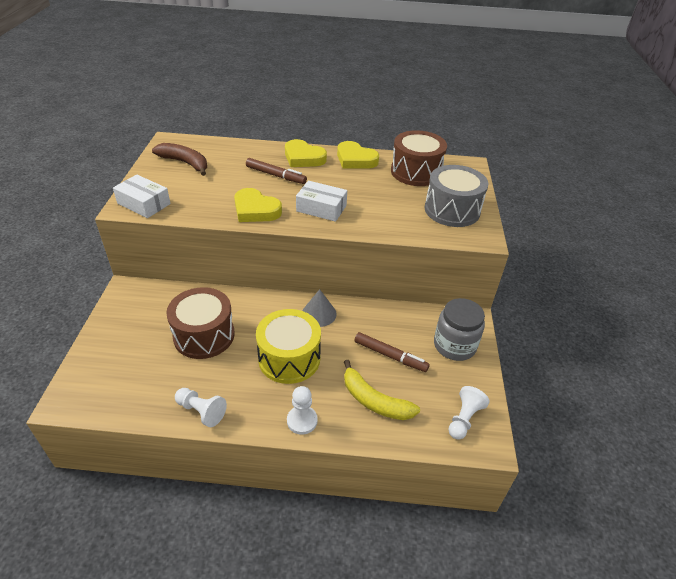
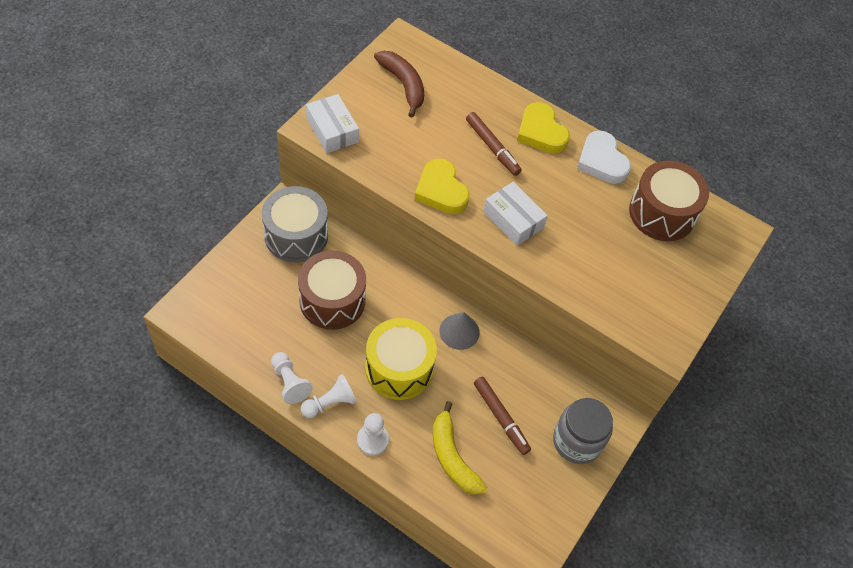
camera: 25 degrees right, 15 degrees up
(355, 159) = (601, 161): yellow heart -> white heart
(452, 210) = (661, 290): grey drum -> grey drum (296, 235)
(464, 419) = (527, 522): white pawn -> white pawn (330, 403)

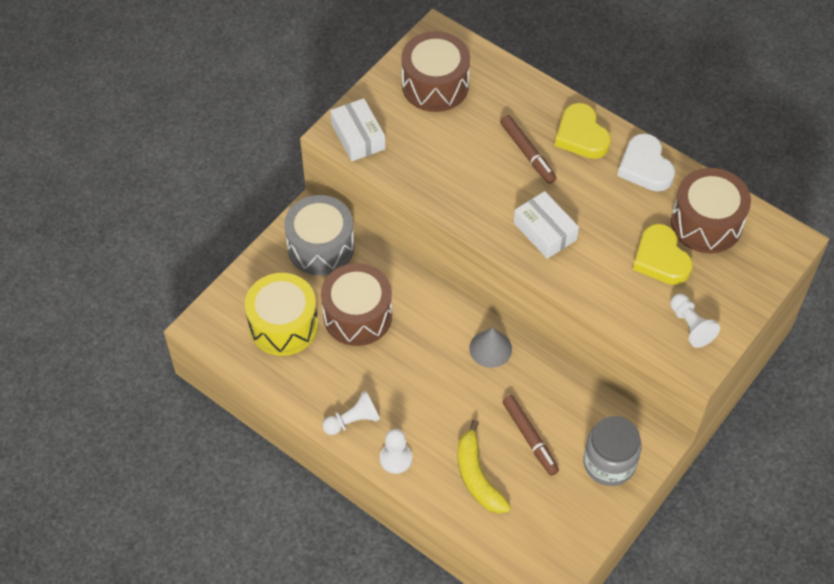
camera: 10 degrees right, 0 degrees up
(289, 382) = (312, 399): white pawn -> white pawn (690, 326)
(399, 368) = (425, 386): yellow drum -> yellow drum (283, 325)
(403, 85) = (435, 85): brown banana -> brown drum
(441, 190) = (470, 200): yellow heart -> yellow heart (661, 259)

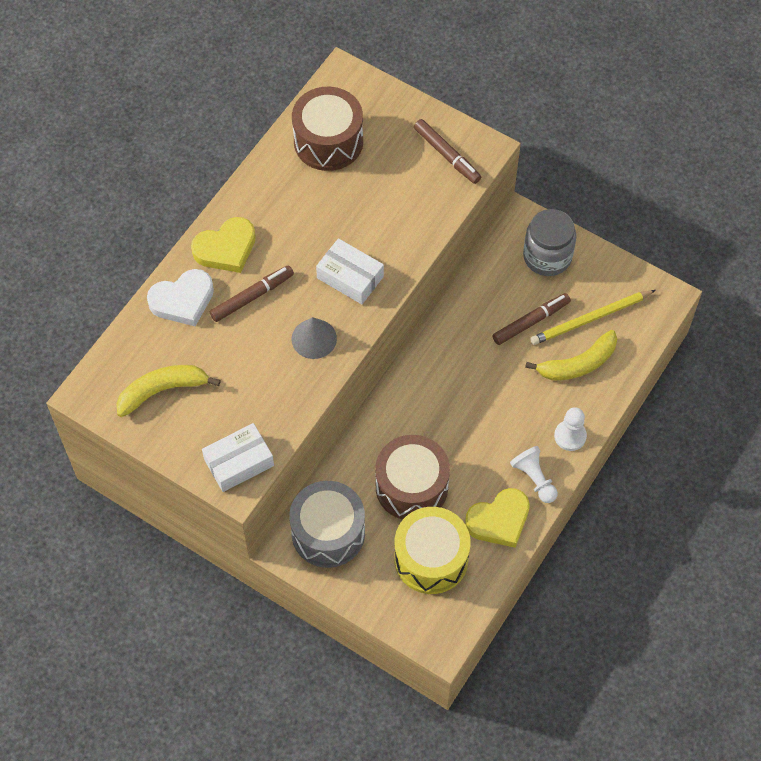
camera: 95 degrees left, 5 degrees up
(435, 85) = (162, 390): brown drum -> yellow banana
(490, 348) = (437, 360): grey cone -> grey cone (314, 338)
(530, 496) = (590, 319): none -> yellow pencil
(545, 231) = (350, 277): white box -> white box turned 75 degrees clockwise
(645, 167) = (263, 192): white heart -> white heart (183, 300)
(661, 259) = (373, 178): yellow heart -> yellow heart (499, 520)
(690, 326) = (447, 155): white pawn -> brown marker

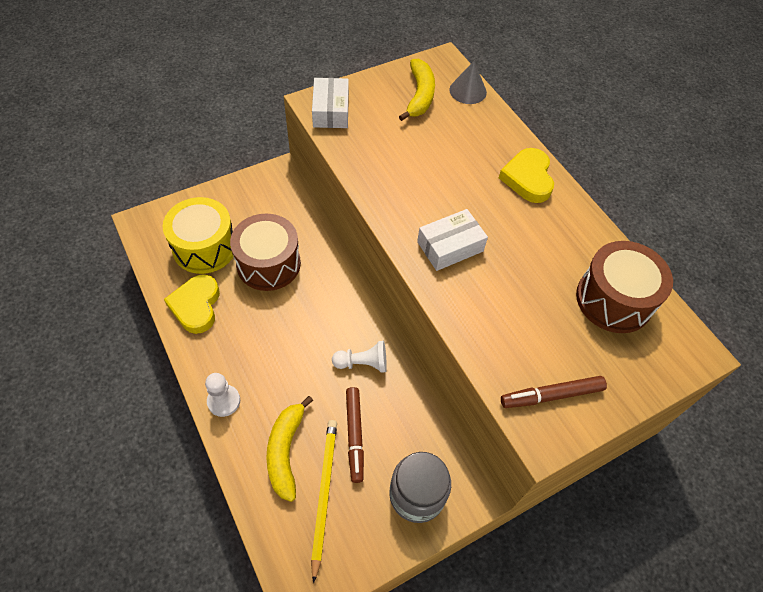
camera: 115 degrees right, 5 degrees down
(183, 300) = (492, 135): white heart -> none
(252, 297) = (470, 175): brown marker -> none
(314, 338) = (405, 196): grey cone -> grey cone (468, 91)
(328, 533) = (273, 199): grey drum -> none
(534, 478) = (209, 350): white pawn -> white pawn (362, 363)

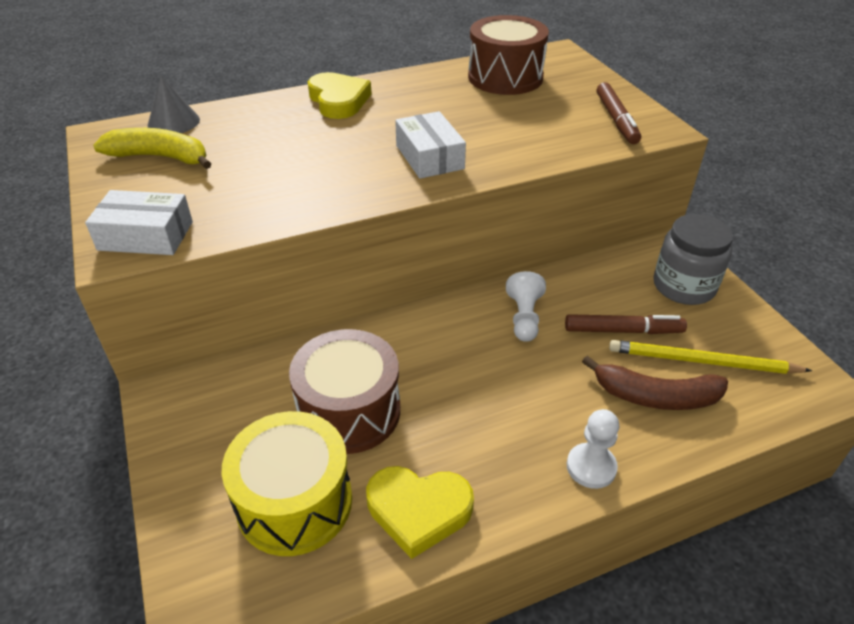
camera: 80 degrees left, 15 degrees down
(285, 451) = (655, 396): yellow banana -> brown banana
(528, 178) = (338, 100): yellow heart -> yellow heart turned 120 degrees counterclockwise

